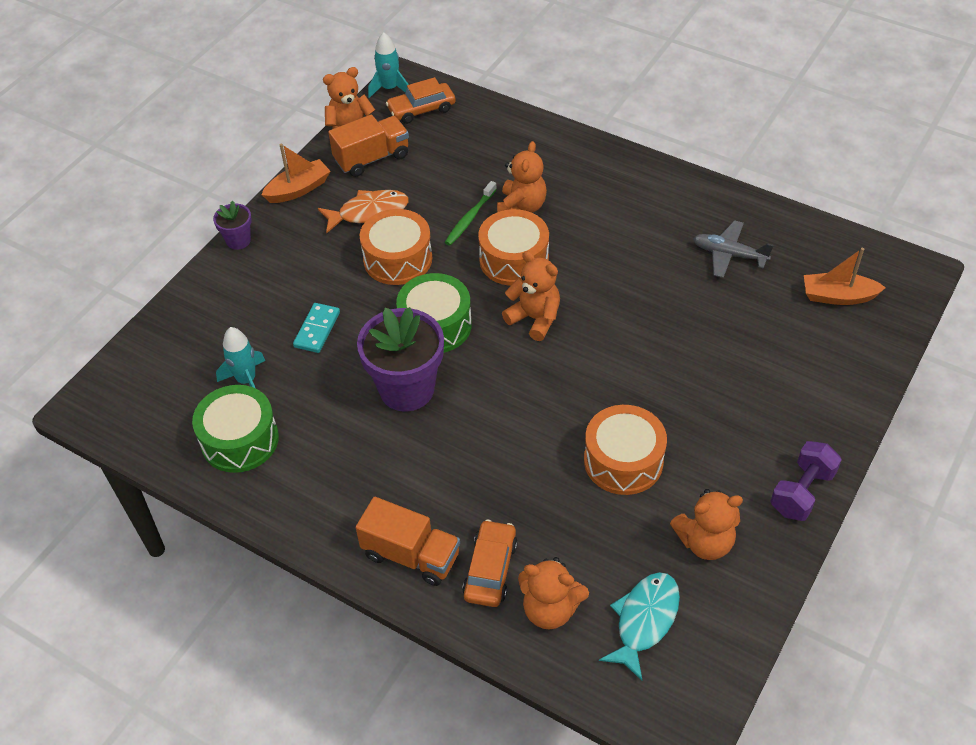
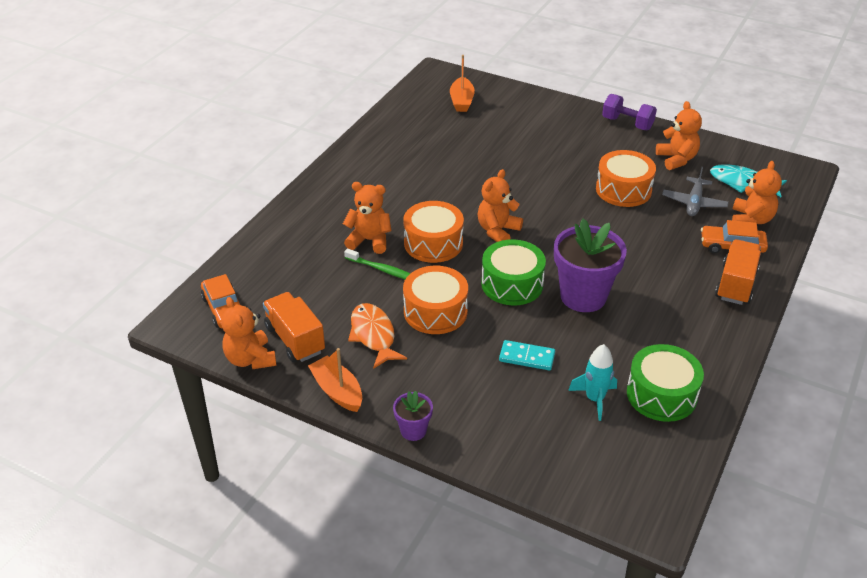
camera: 95 degrees left, 10 degrees down
(389, 88) = (185, 335): turquoise rocket -> none
(729, 254) = (424, 141): grey plane -> grey plane (694, 203)

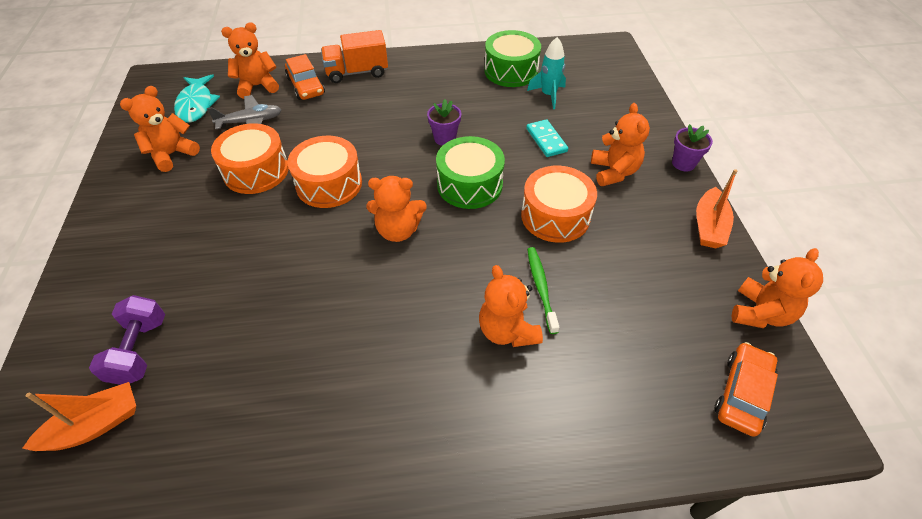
camera: 125 degrees left, 10 degrees up
(295, 339) = (700, 295): orange truck -> none
(373, 335) = (628, 241): orange fish -> none
(433, 243) = (462, 270): orange drum -> orange drum (329, 184)
(447, 375) = (614, 172): none -> orange teddy bear
(583, 296) = (445, 138): purple flower pot -> purple flower pot, size x0.49
(627, 123) = (103, 215): purple dumbbell -> purple dumbbell (140, 350)

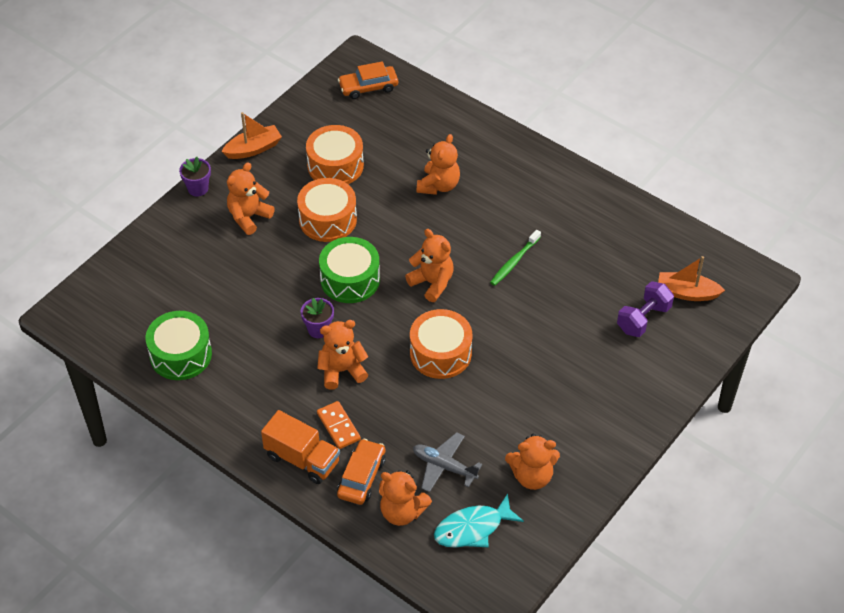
camera: 135 degrees left, 0 degrees up
(196, 104) = (472, 528): turquoise fish -> turquoise fish turned 150 degrees counterclockwise
(256, 171) = (481, 406): orange drum -> orange drum (335, 165)
(354, 99) = (338, 426): none -> orange domino
(541, 287) = (393, 191): green toothbrush -> green toothbrush (514, 262)
(546, 140) = (253, 272): turquoise domino -> none
(548, 95) = (191, 307): turquoise rocket -> none
(760, 313) = (304, 101): orange teddy bear -> orange teddy bear (342, 371)

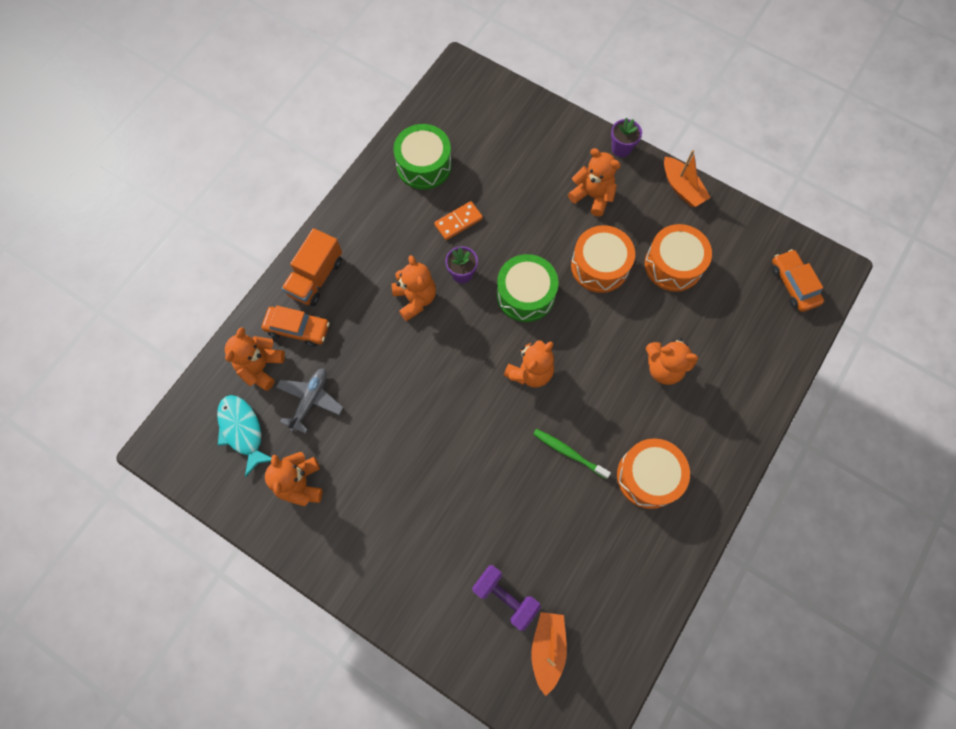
camera: 85 degrees right, 20 degrees up
(338, 426) = (352, 303): orange domino -> orange domino (458, 222)
(440, 353) = (442, 387): orange drum -> orange drum (648, 476)

